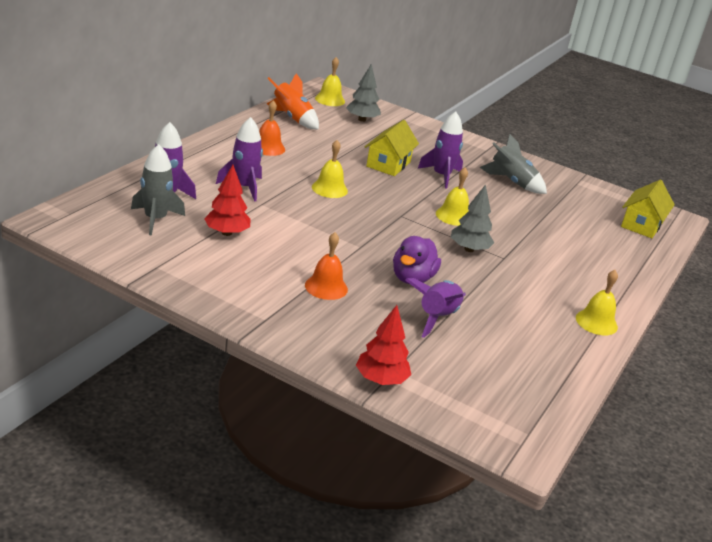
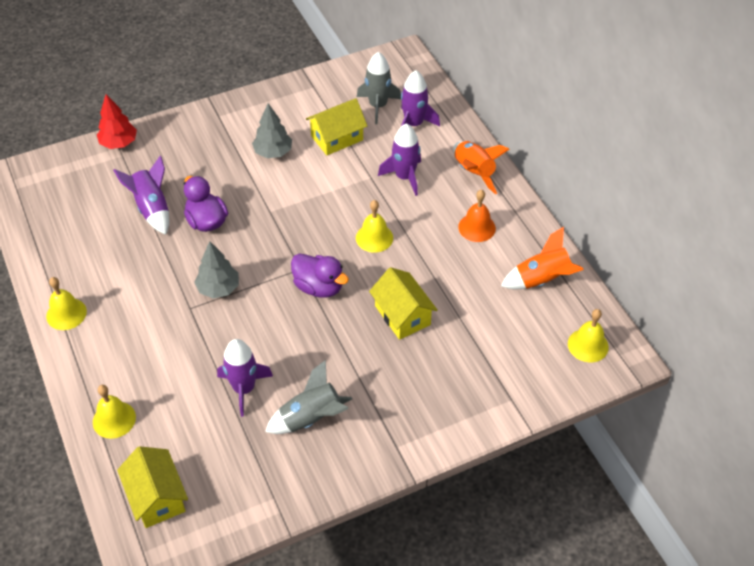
camera: 130 degrees right, 20 degrees up
(205, 157) = (473, 172): none -> orange rocket
(227, 233) = (337, 138): red tree -> yellow house
(326, 287) = (231, 163): orange bell -> none
(362, 119) = (521, 350): grey tree -> grey tree (273, 152)
(408, 203) = (319, 287): none -> purple duck
(441, 176) = (356, 352): purple rocket -> purple rocket (244, 388)
(453, 216) = (276, 312): yellow bell -> yellow bell (114, 419)

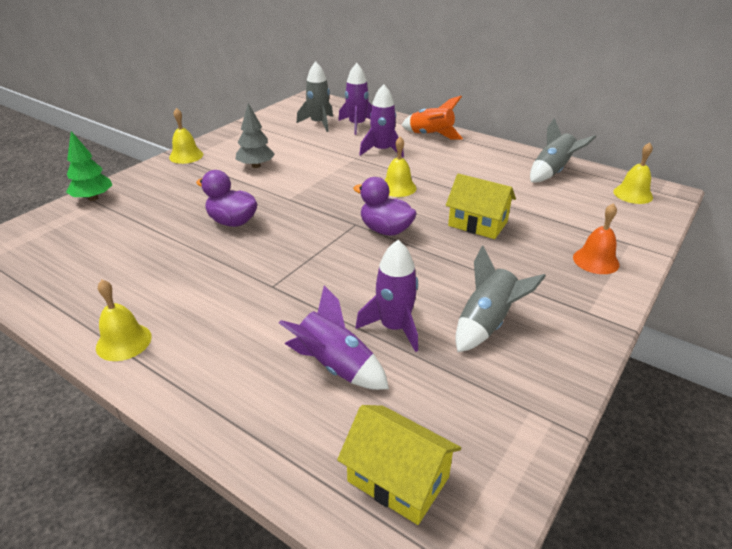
camera: 30 degrees left, 15 degrees down
(114, 419) = (268, 419): yellow bell -> yellow bell (186, 156)
(119, 143) = (93, 198): red tree -> green tree
(152, 209) = (166, 230): purple rocket -> purple rocket (335, 366)
(218, 288) = (289, 262): grey tree -> none
(319, 287) = (385, 230): purple duck -> purple duck turned 150 degrees counterclockwise
(337, 138) = (304, 145): yellow house -> none
(477, 227) = (469, 160): orange bell -> orange bell (596, 261)
(542, 280) = (552, 172): orange rocket -> grey rocket

